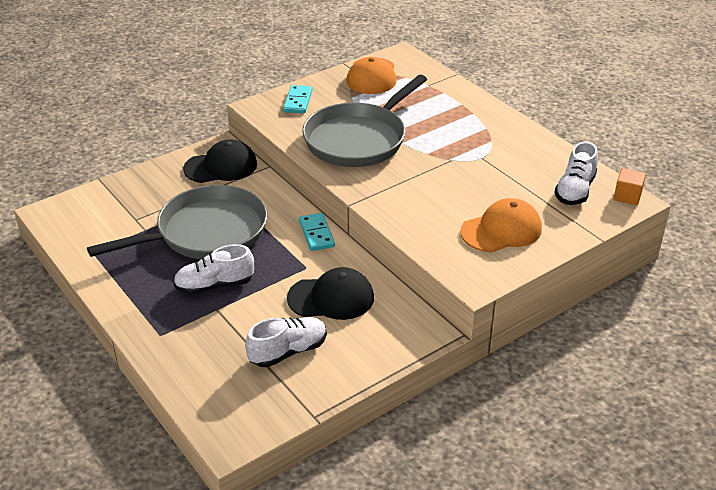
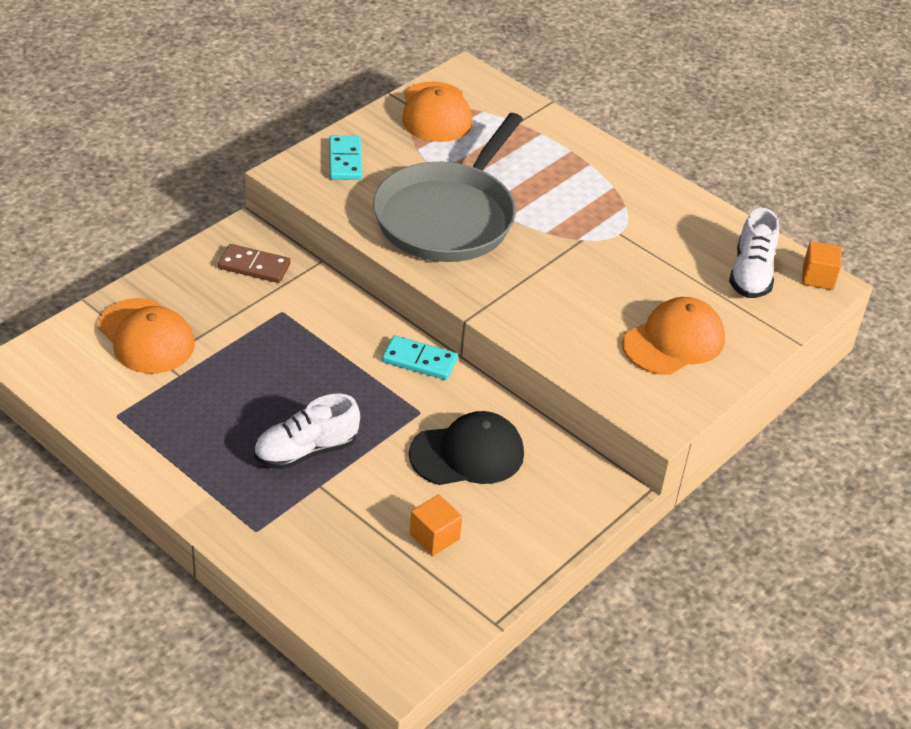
camera: 15 degrees left, 5 degrees up
(131, 204) = (146, 337): none -> orange cap
(206, 233) = (267, 372): grey pan -> none
(221, 166) = (254, 266): black cap -> brown domino
(288, 351) = (434, 536): white shoe -> orange cube
(316, 234) = (419, 360): turquoise domino -> turquoise domino turned 45 degrees counterclockwise

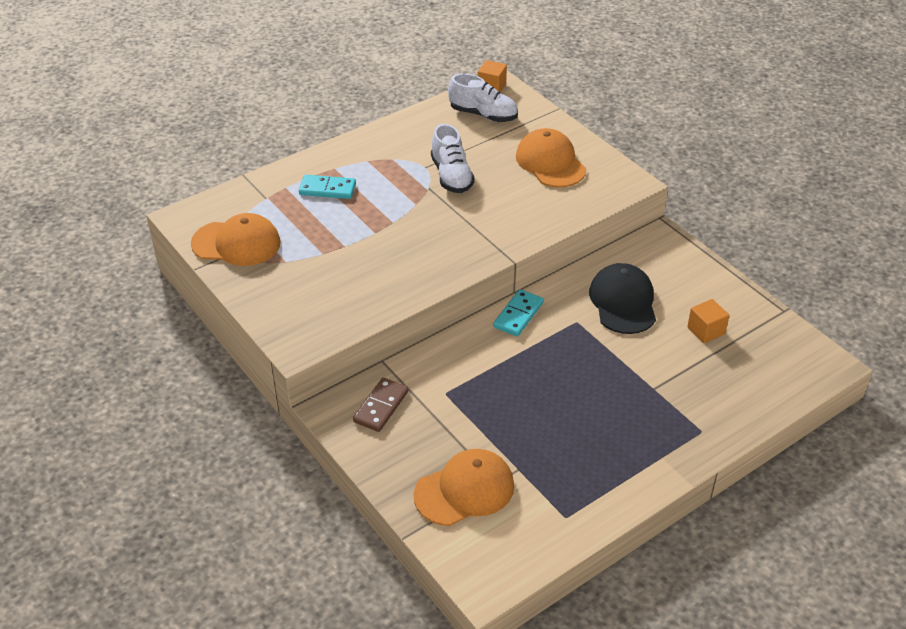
camera: 75 degrees left, 0 degrees up
(306, 451) = (616, 393): white shoe -> white shoe (451, 176)
(345, 160) = (289, 308): turquoise domino -> turquoise domino (327, 189)
(448, 216) = (384, 255): grey pan -> none

